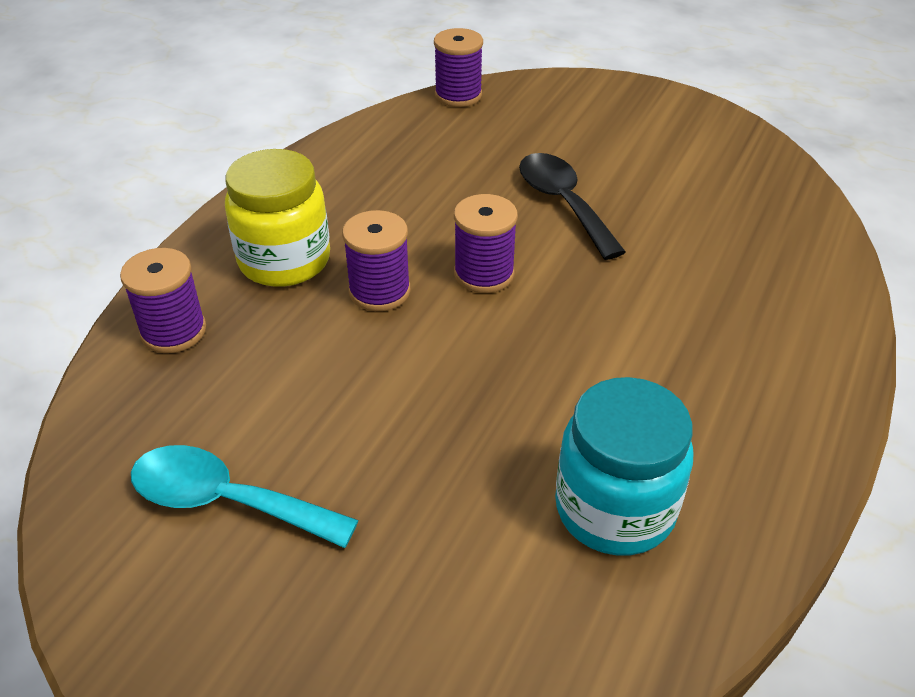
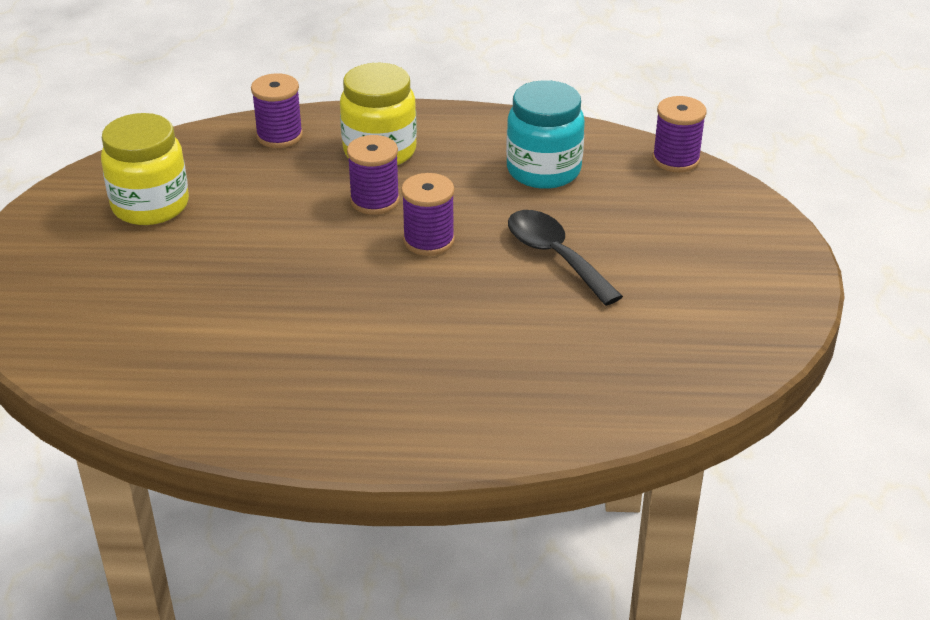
camera: 65 degrees right, 5 degrees down
(226, 501) = (150, 206): turquoise spoon -> yellow jar
(563, 203) = (555, 256): black spoon -> black spoon turned 75 degrees counterclockwise
(614, 509) = (218, 357): turquoise jar -> turquoise jar (543, 171)

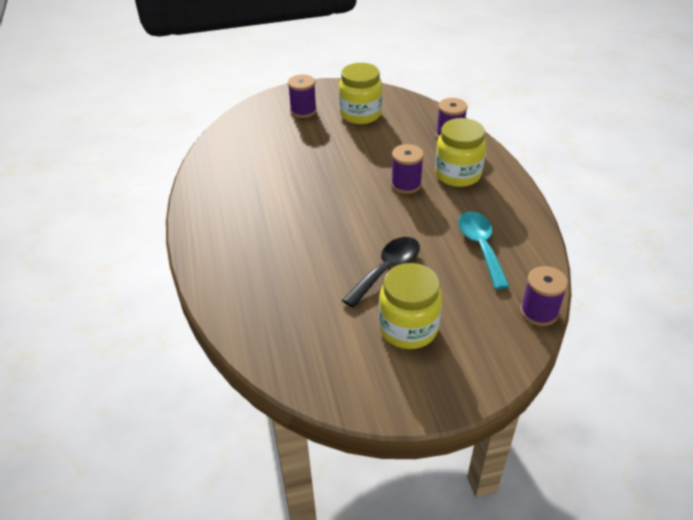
camera: 75 degrees right, 5 degrees up
(429, 241) = (377, 213): purple spool -> purple spool (303, 111)
(543, 171) = (480, 246): turquoise jar -> turquoise spoon
(671, 261) = (408, 328): none -> yellow jar

